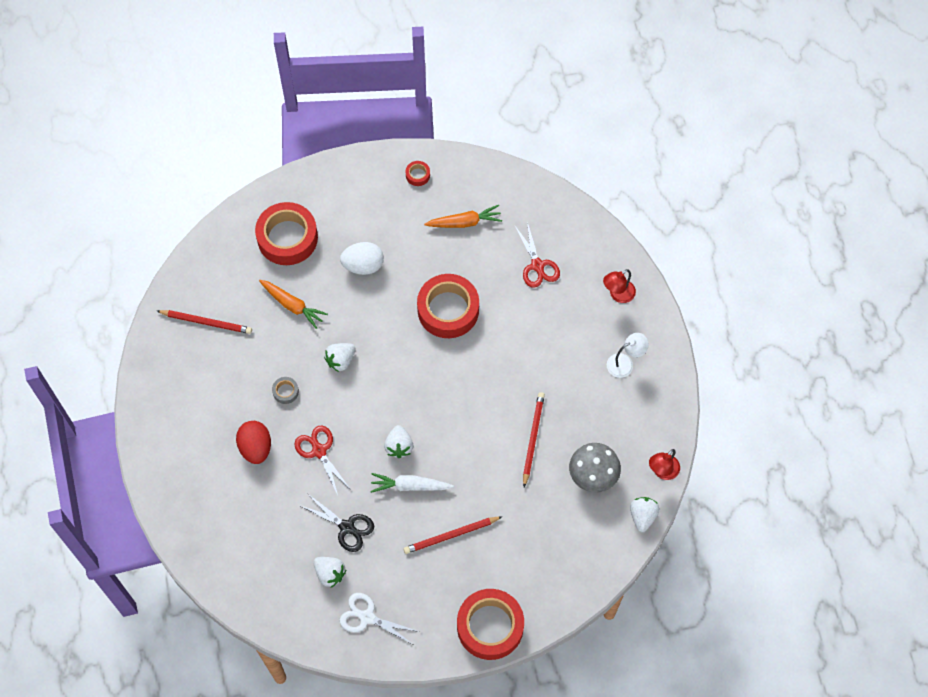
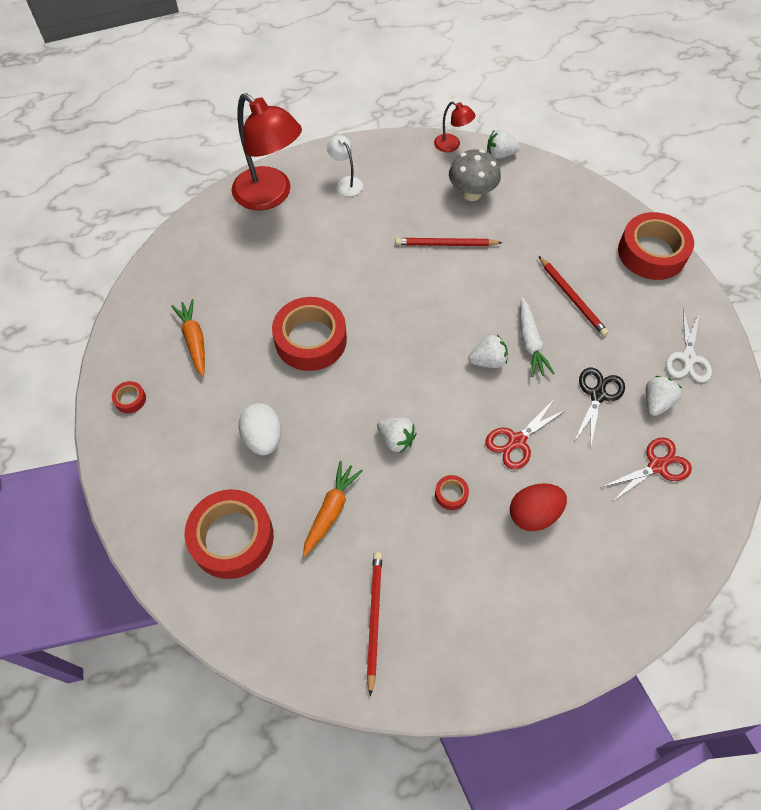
camera: 100 degrees left, 5 degrees down
(285, 391) = (451, 494): grey tape -> red tape
(537, 265) = (244, 265): red scissors -> red scissors (657, 466)
(618, 295) = (270, 196): red lamp -> red lamp, size x2.17

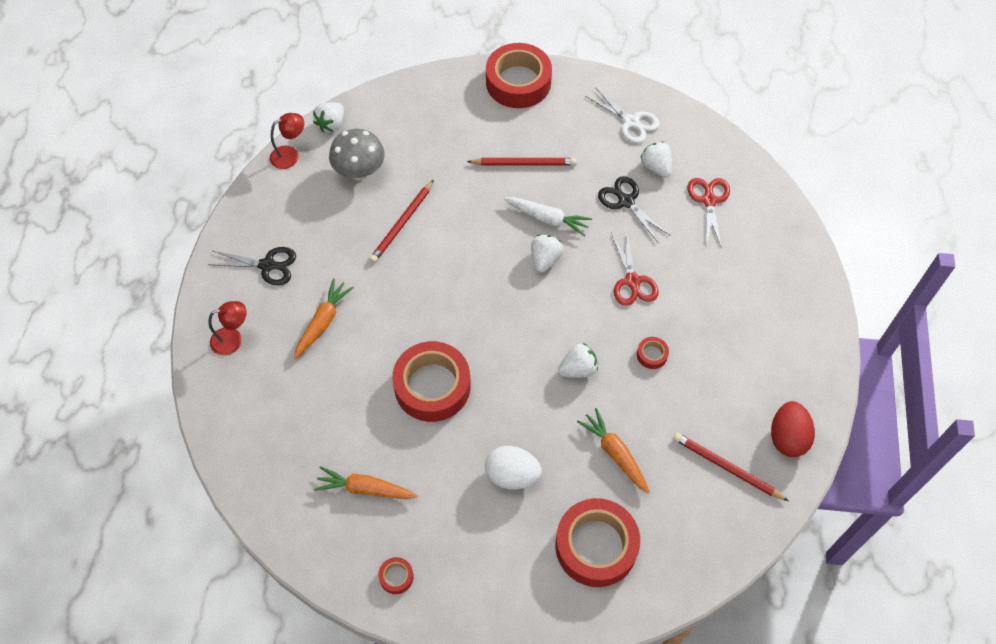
camera: 60 degrees left, 0 degrees up
(270, 196) = (233, 339): red lamp -> red lamp, size x0.46
(320, 240) = (323, 322): none -> orange carrot
(346, 182) = (267, 265): white lamp -> black scissors
(533, 514) = (701, 306): red egg -> red egg (787, 437)

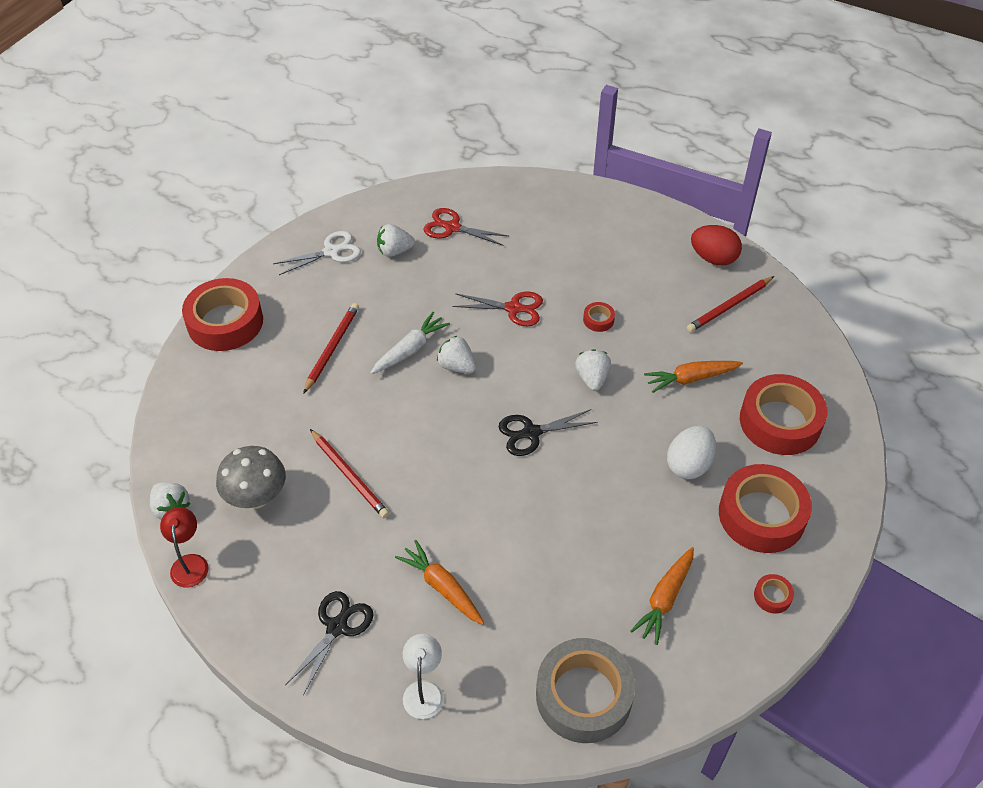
camera: 70 degrees left, 10 degrees down
(233, 339) = (424, 690): red lamp -> white lamp
(259, 450) = (583, 696): none -> grey tape
(432, 386) = (565, 504): red tape -> red tape (761, 515)
(626, 201) = (422, 285): black scissors -> black scissors (531, 433)

